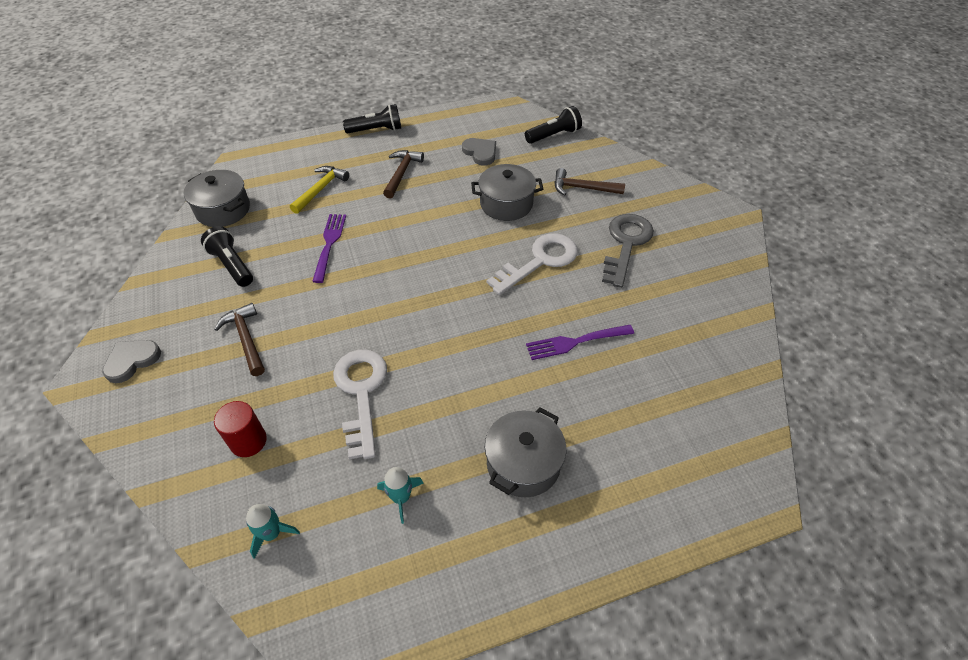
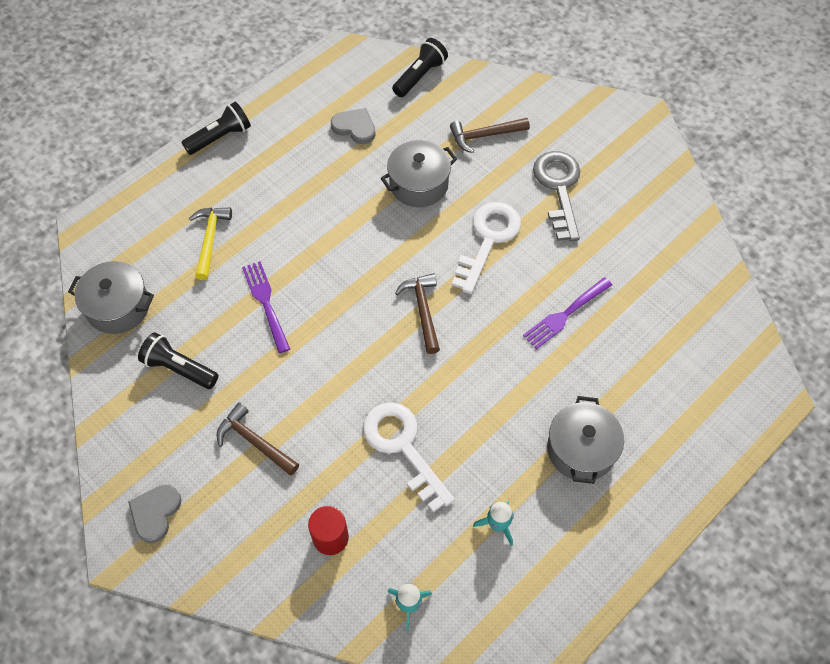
camera: 25 degrees left, 10 degrees up
(402, 173) = (286, 185): brown hammer -> brown hammer (423, 310)

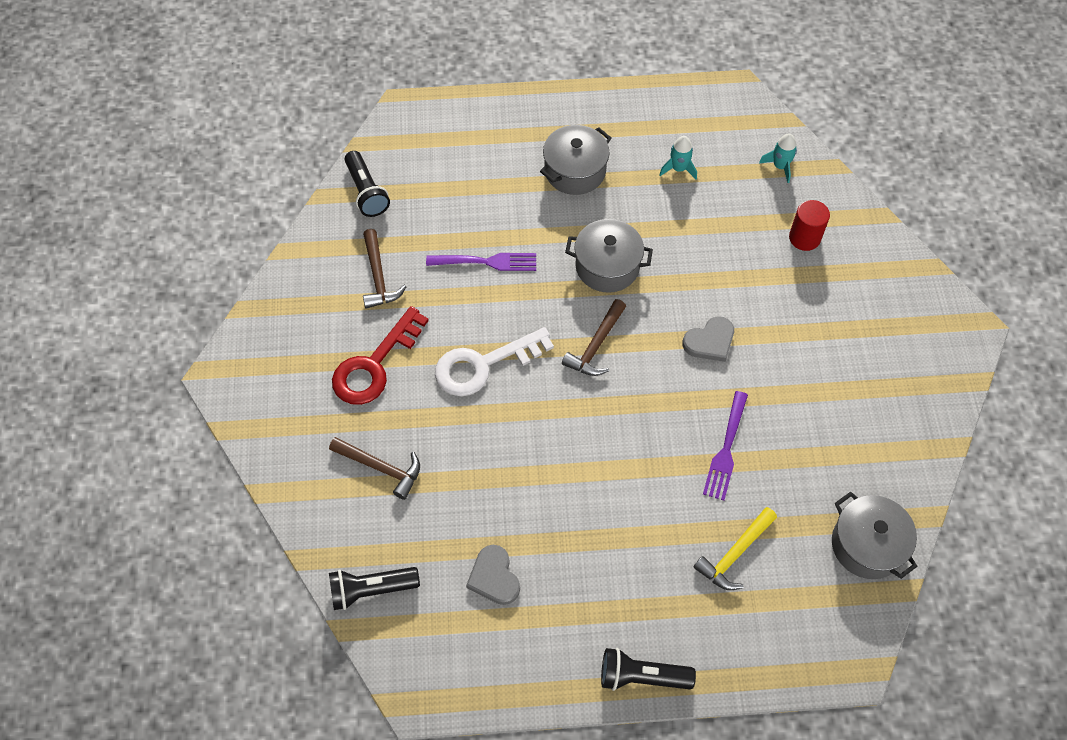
camera: 140 degrees left, 0 degrees up
(155, 513) = (930, 341): grey heart -> grey heart (710, 341)
(179, 368) = (843, 444): black flashlight -> black flashlight (366, 192)
(254, 441) = (816, 340): brown hammer -> brown hammer (378, 277)
(403, 448) = (703, 258): white key -> none
(419, 184) = (491, 464): grey pot -> grey pot (607, 266)
(559, 189) = (375, 365): grey key -> red key

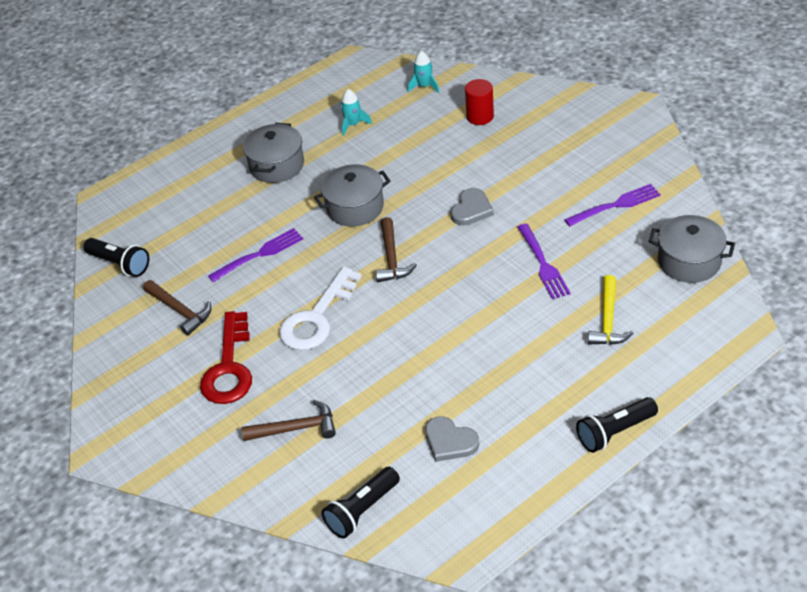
camera: 30 degrees left, 15 degrees down
(849, 431) = (615, 205): none -> purple fork

